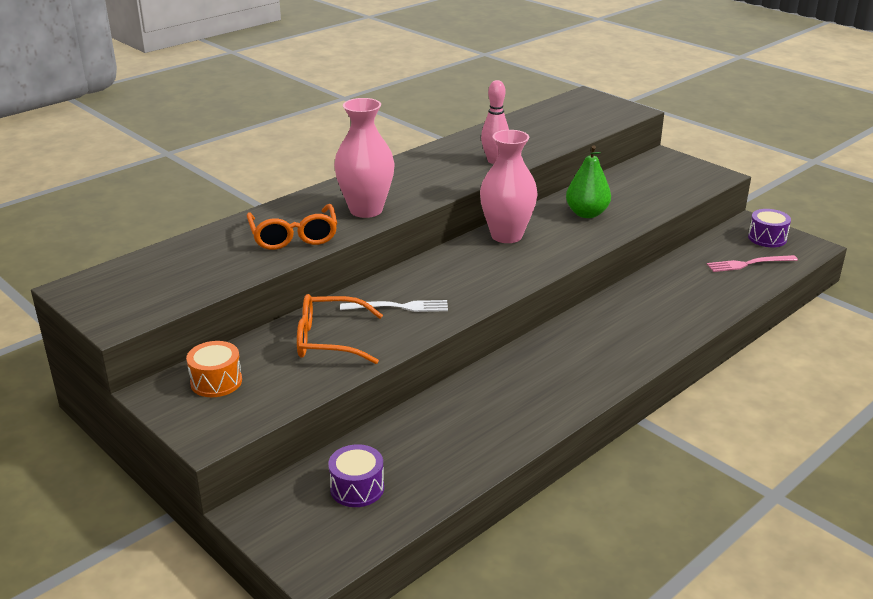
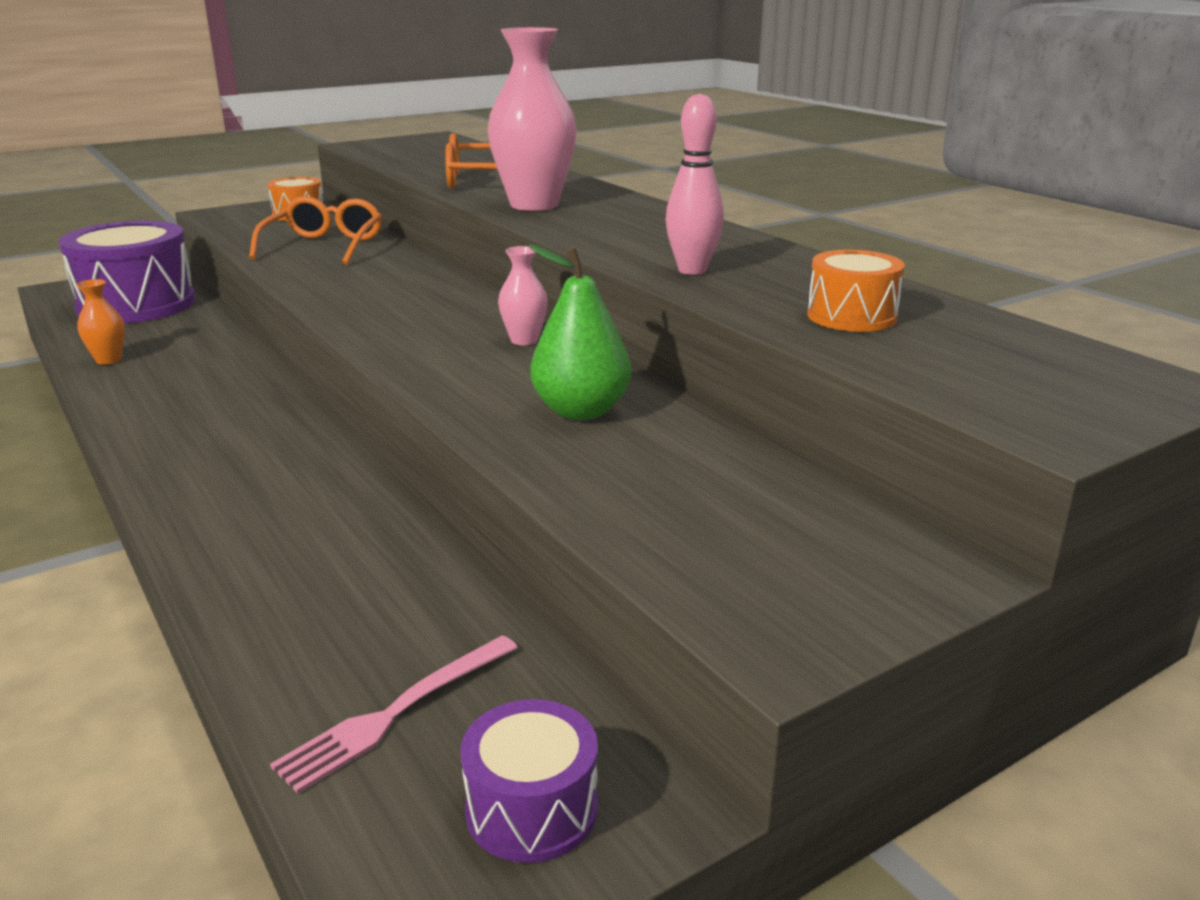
camera: 100 degrees right, 5 degrees down
(357, 488) = (136, 304): purple drum -> purple drum, size x2.00
(398, 307) = (363, 273): white fork -> none
(491, 449) = (108, 360): none -> orange vase
(506, 235) = (524, 340): pink vase -> pink vase, size x0.47
(544, 132) = (851, 316): none -> orange drum
(749, 264) = (396, 712): pink fork -> pink fork turned 135 degrees counterclockwise

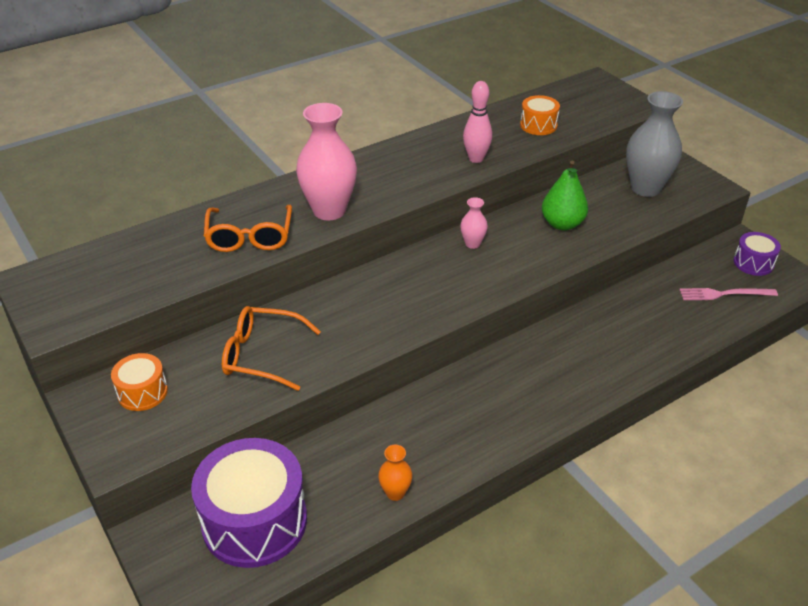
camera: 90 degrees left, 15 degrees up
(396, 712) = (724, 294): pink fork -> pink fork turned 135 degrees clockwise
(745, 519) = (645, 188): none -> grey vase

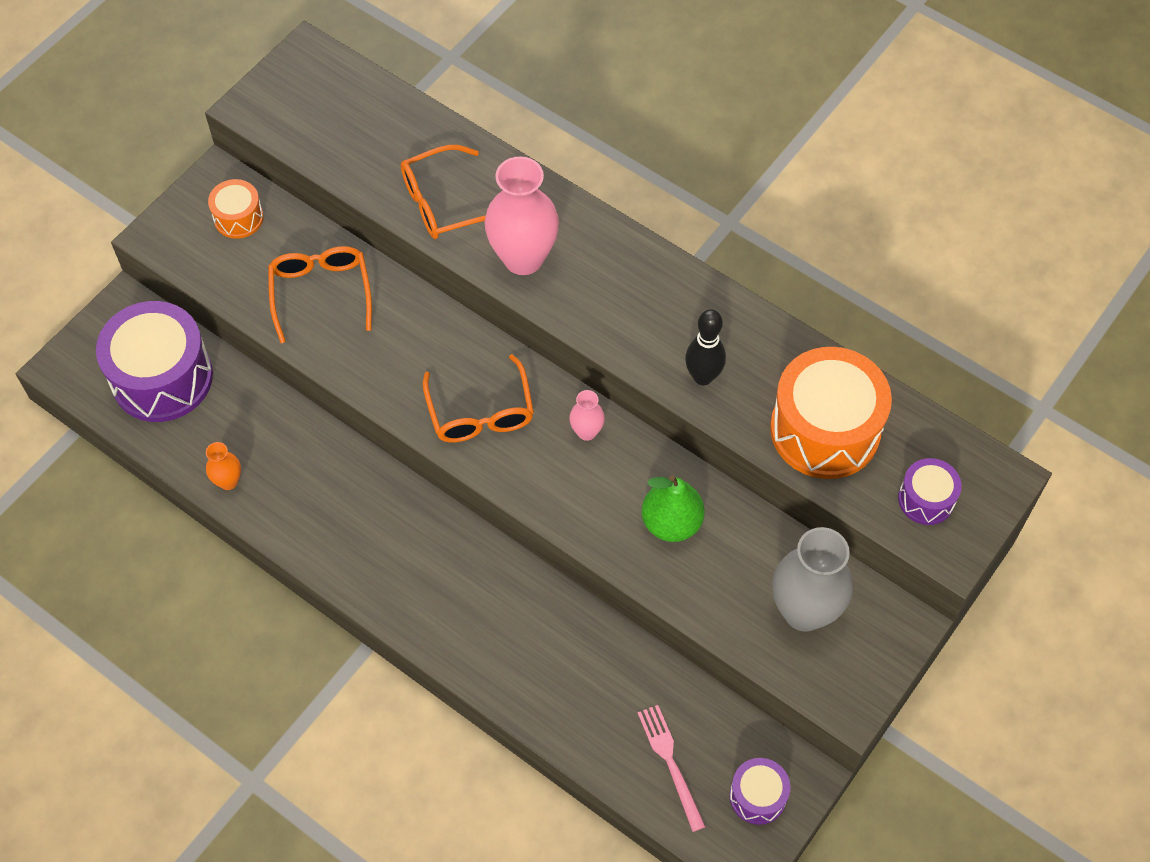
camera: 70 degrees right, 20 degrees up
(430, 290) = (480, 412): none -> orange glasses
(476, 159) = (703, 377): pink bowling pin -> black bowling pin
(538, 125) = (825, 430): orange drum -> orange drum, size x2.00
(602, 105) = (926, 499): none -> purple drum

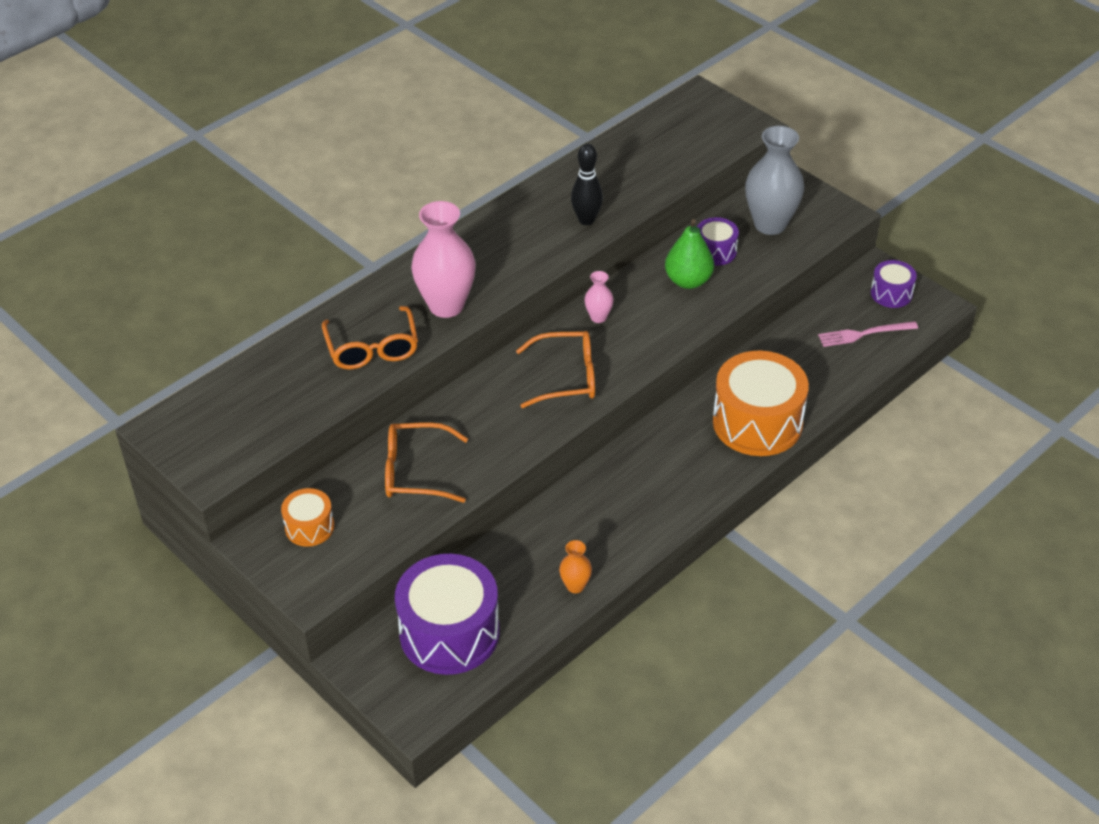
camera: 80 degrees left, 15 degrees down
(825, 430) = (645, 167): orange drum -> orange drum (757, 422)
(926, 499) = (710, 130): purple drum -> purple drum (715, 251)

